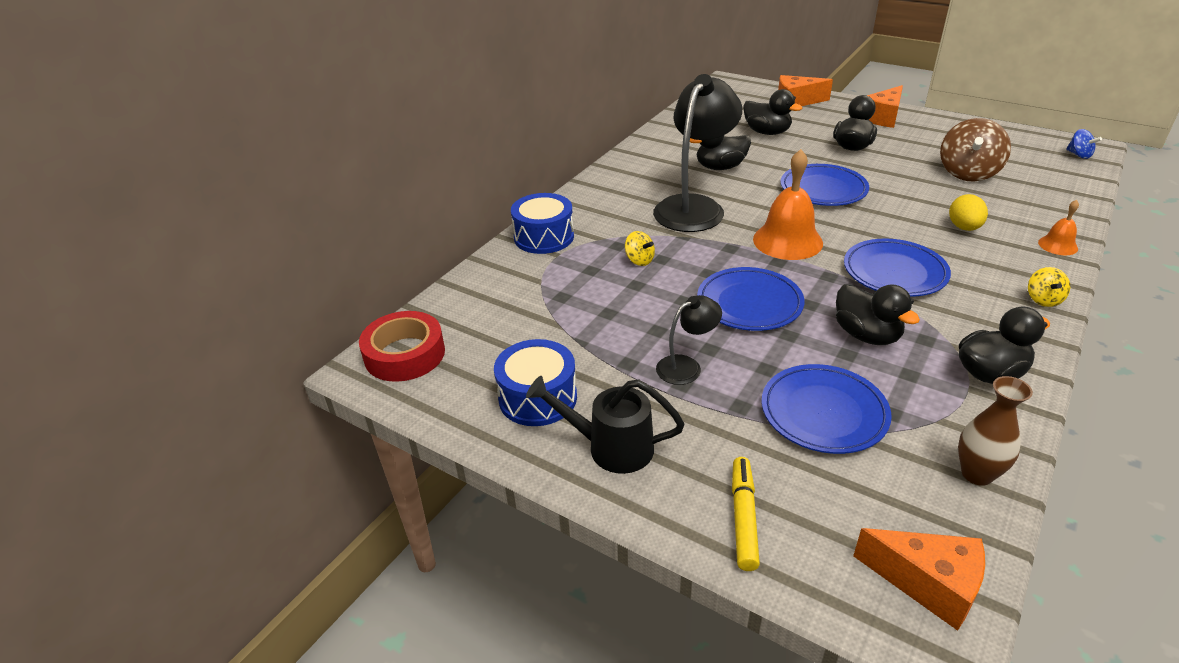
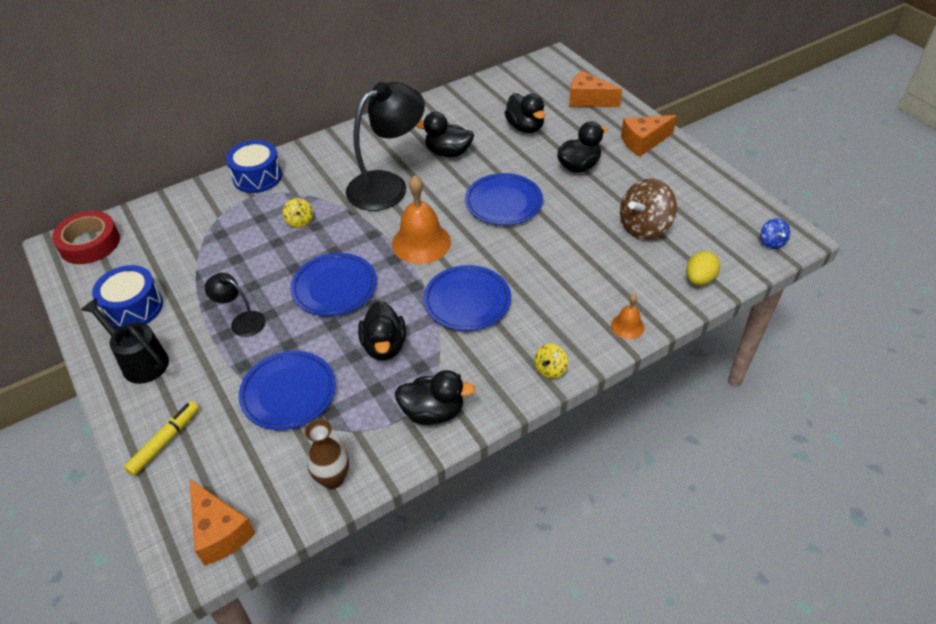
camera: 25 degrees right, 10 degrees up
(686, 366) = (242, 321): black lamp -> black lamp turned 150 degrees counterclockwise
(964, 228) = (571, 281): yellow egg -> yellow egg (699, 279)

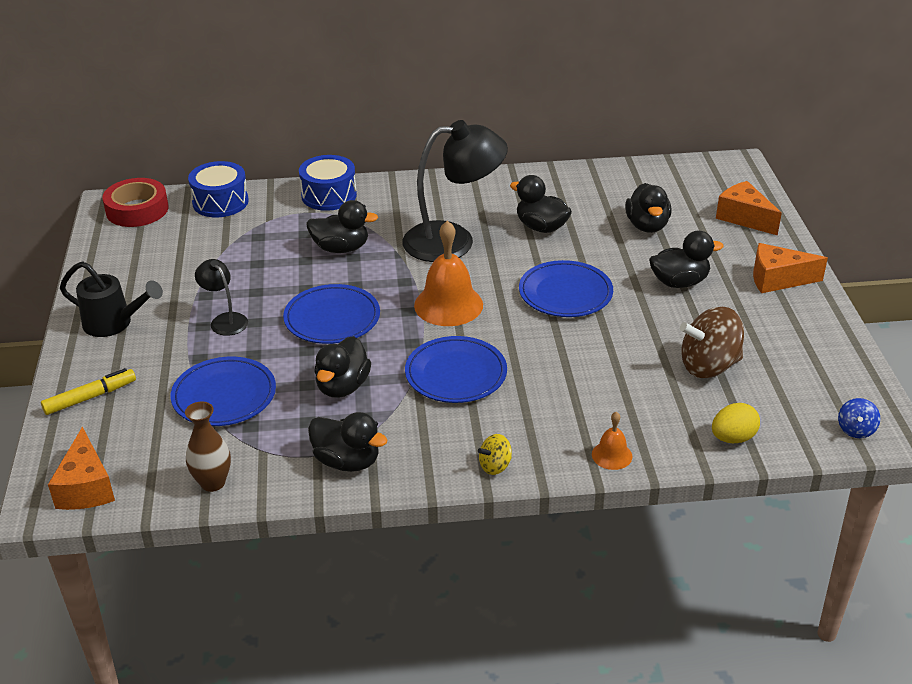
camera: 25 degrees right, 10 degrees down
(133, 307) = (138, 277): blue drum -> blue drum (220, 202)
(140, 361) = (114, 324): black watering can -> black watering can turned 135 degrees clockwise
(300, 221) = (341, 248): yellow spinning top -> black duck

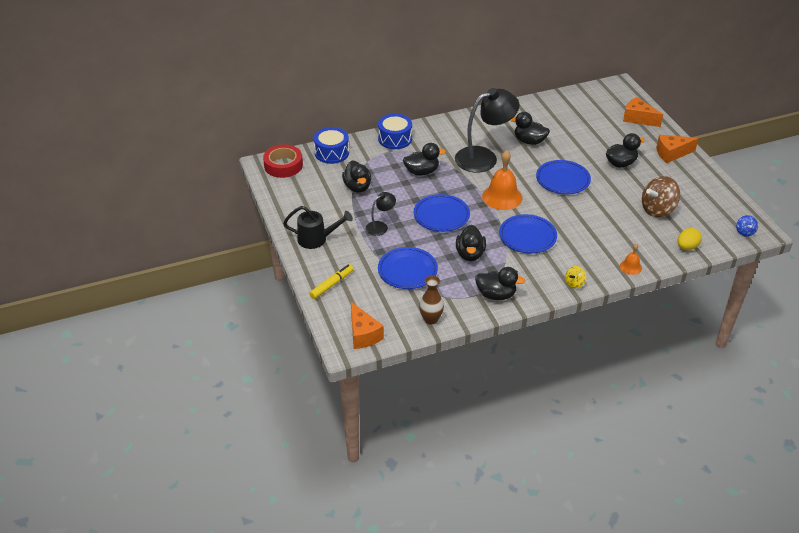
camera: 15 degrees left, 5 degrees up
(225, 320) = (380, 226): black lamp -> black lamp turned 105 degrees clockwise
(647, 226) = (587, 131): black duck -> black duck (357, 187)

